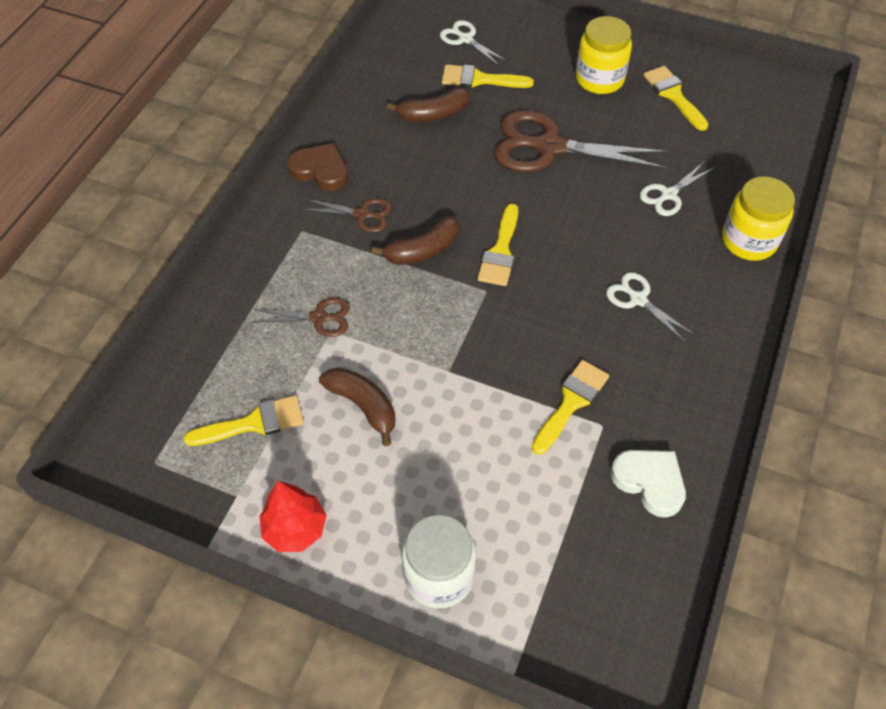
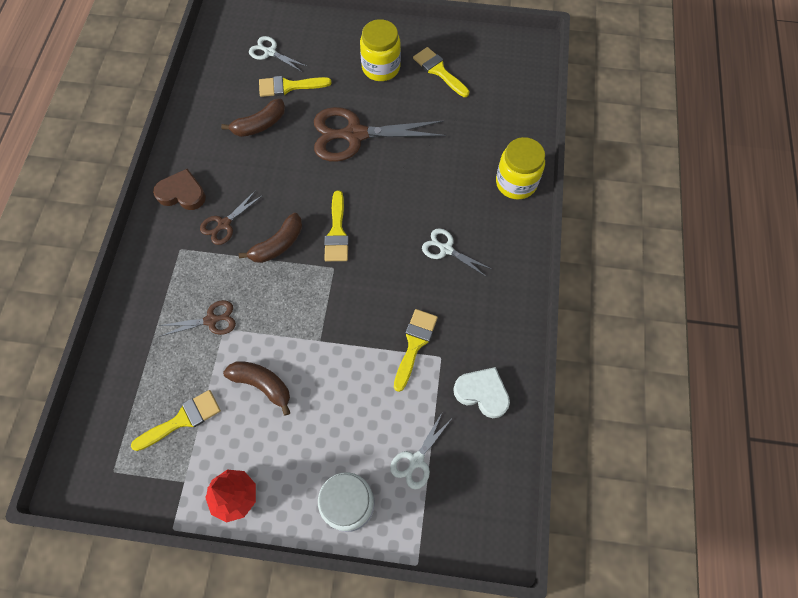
camera: 15 degrees left, 10 degrees up
(362, 214) = (224, 224): brown scissors -> brown scissors turned 135 degrees clockwise
(668, 195) = (451, 157): white scissors -> white scissors (416, 460)

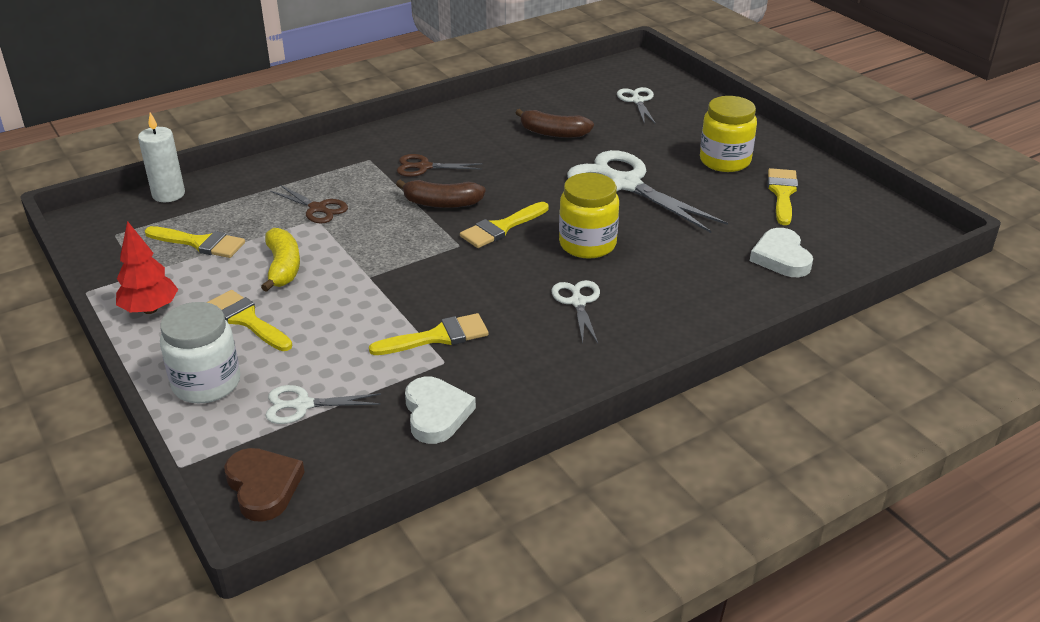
camera: 50 degrees right, 30 degrees down
(93, 405) = (168, 194): none -> white candle
(182, 193) = (426, 133): brown heart -> brown heart (263, 487)
(262, 385) = (283, 267): brown banana -> yellow banana
(289, 86) = (618, 126): yellow brush -> yellow brush (246, 320)
(354, 135) = (624, 184): brown scissors -> white scissors
(494, 123) = (781, 257): none -> white heart
(516, 183) = (732, 309): yellow jar -> yellow jar (587, 244)

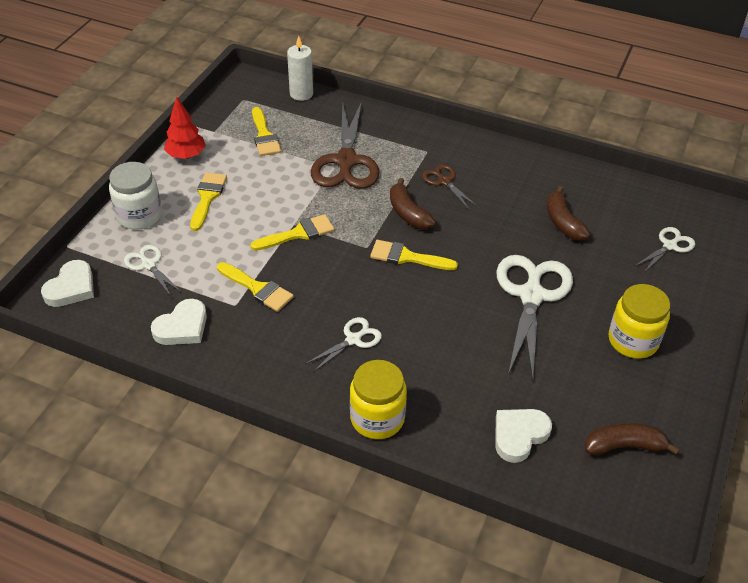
camera: 55 degrees right, 10 degrees up
(263, 487) = (71, 288): brown heart -> white heart
(283, 267) = (270, 182): yellow banana -> none
(318, 209) = (346, 161): brown scissors -> brown scissors, size x1.99
(587, 244) = (429, 312): yellow jar -> yellow jar (377, 418)
(782, 193) = (620, 399): yellow brush -> yellow brush (298, 233)
(833, 213) = (624, 446): none -> brown banana

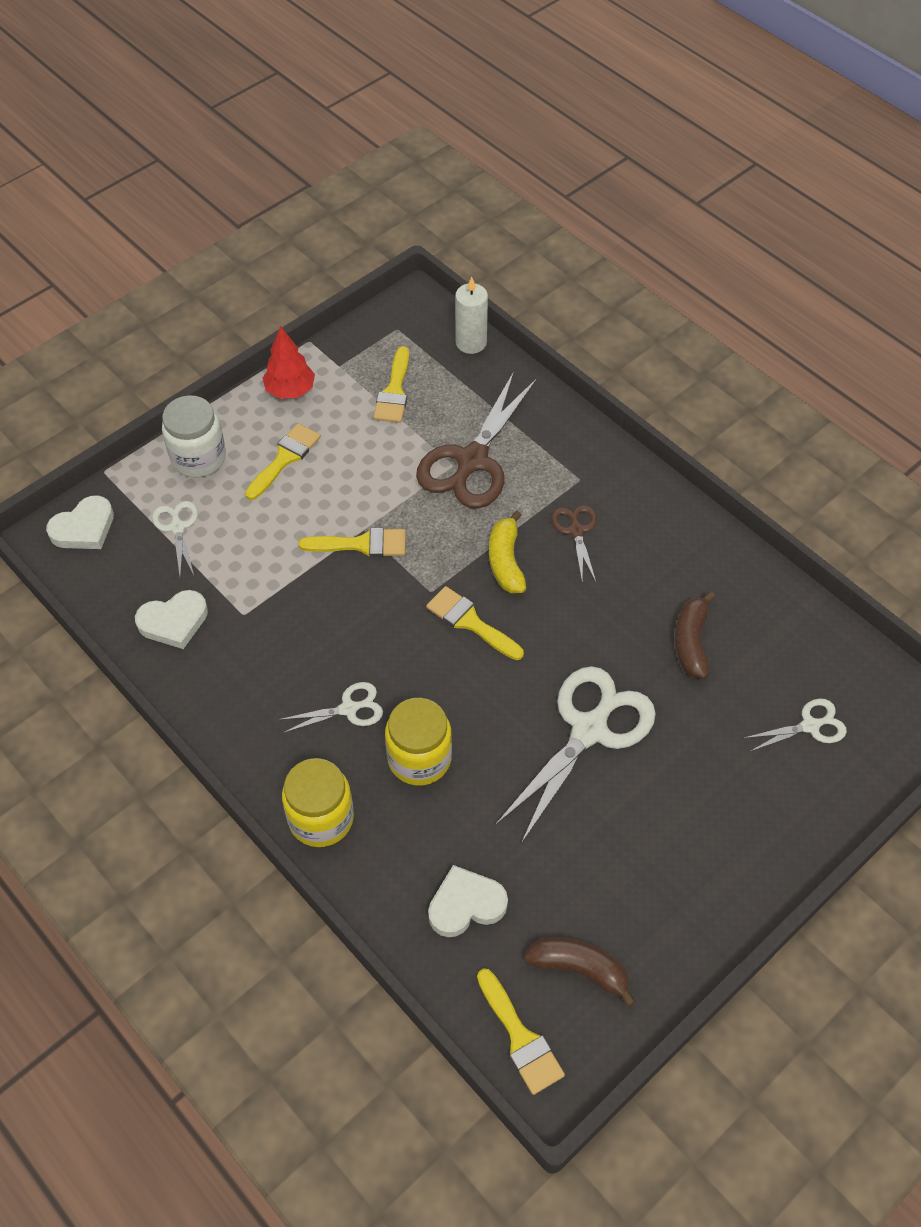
camera: 25 degrees right, 10 degrees up
(258, 289) = (278, 602): yellow brush -> yellow brush (520, 1038)
(408, 213) = (506, 561): brown banana -> yellow banana
(633, 341) = (677, 838): yellow jar -> yellow jar (419, 758)

